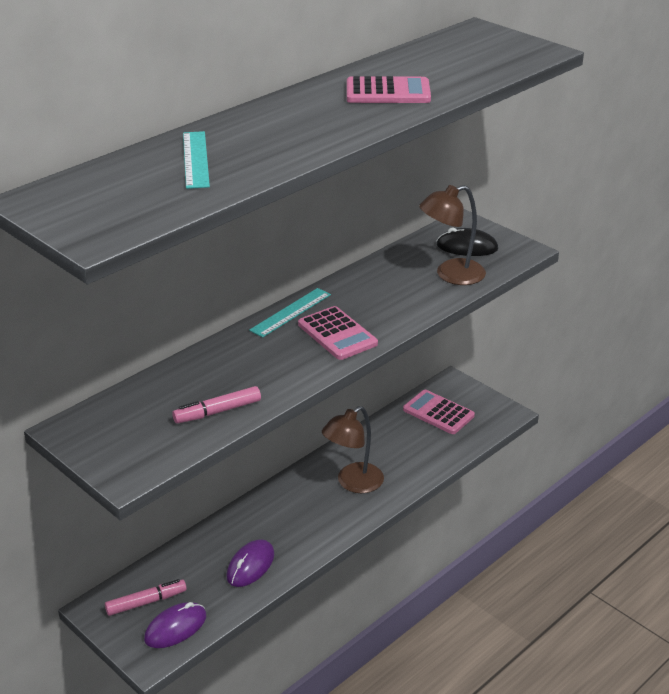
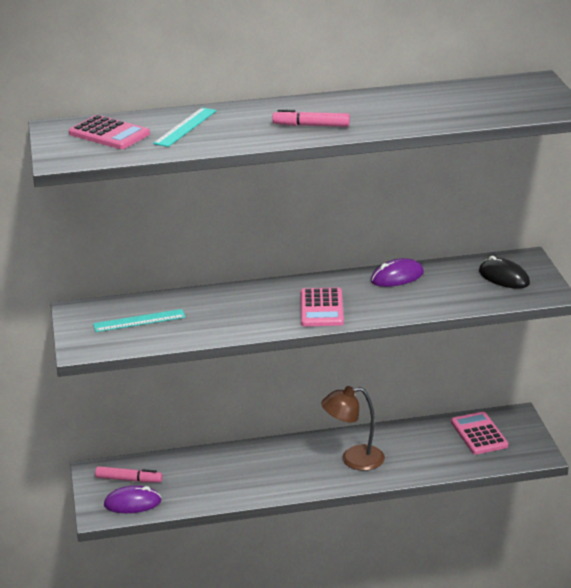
camera: 35 degrees right, 5 degrees down
(217, 411) = (180, 331): pink marker -> pink marker (311, 125)
(250, 566) = (221, 485): purple mouse -> purple mouse (397, 277)
(290, 312) = (306, 283): turquoise ruler -> turquoise ruler (139, 320)
(388, 92) = (385, 113): pink calculator -> pink calculator (109, 134)
(451, 275) = (463, 294): brown lamp -> none

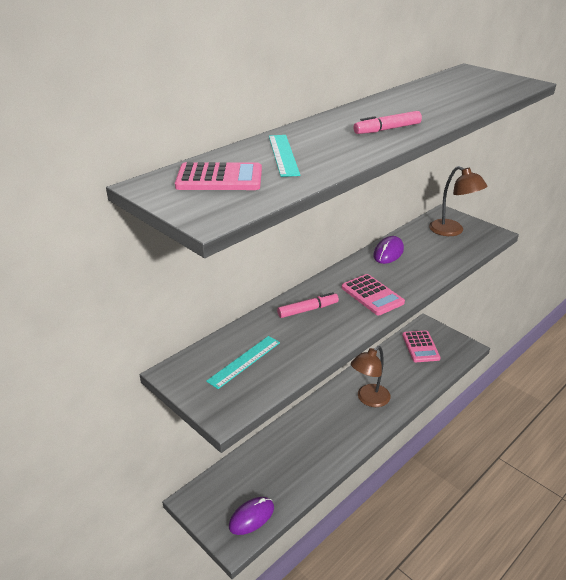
camera: 35 degrees left, 5 degrees up
(129, 480) = (228, 495): pink marker -> pink marker (308, 310)
(479, 434) = (420, 347): pink calculator -> pink calculator turned 135 degrees counterclockwise
(504, 277) = (452, 231): black mouse -> brown lamp

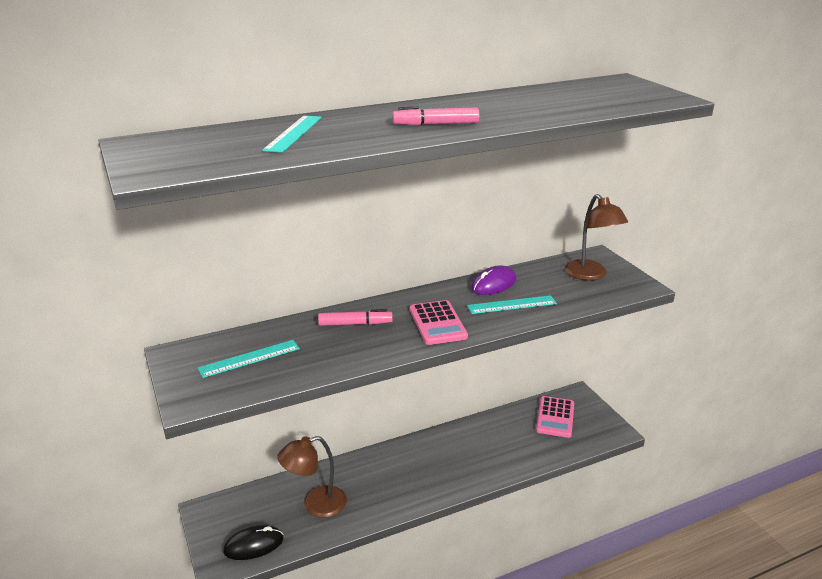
camera: 20 degrees right, 5 degrees down
(219, 178) = (204, 145): pink calculator -> none
(251, 517) = (253, 545): purple mouse -> black mouse
(369, 399) = (457, 459): brown lamp -> brown lamp (315, 505)
(415, 267) = (511, 305): none -> turquoise ruler

